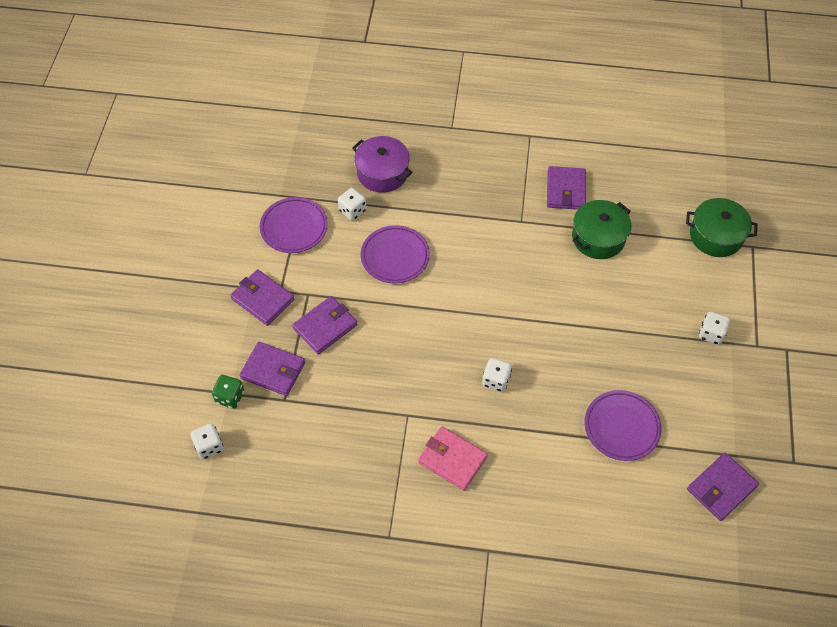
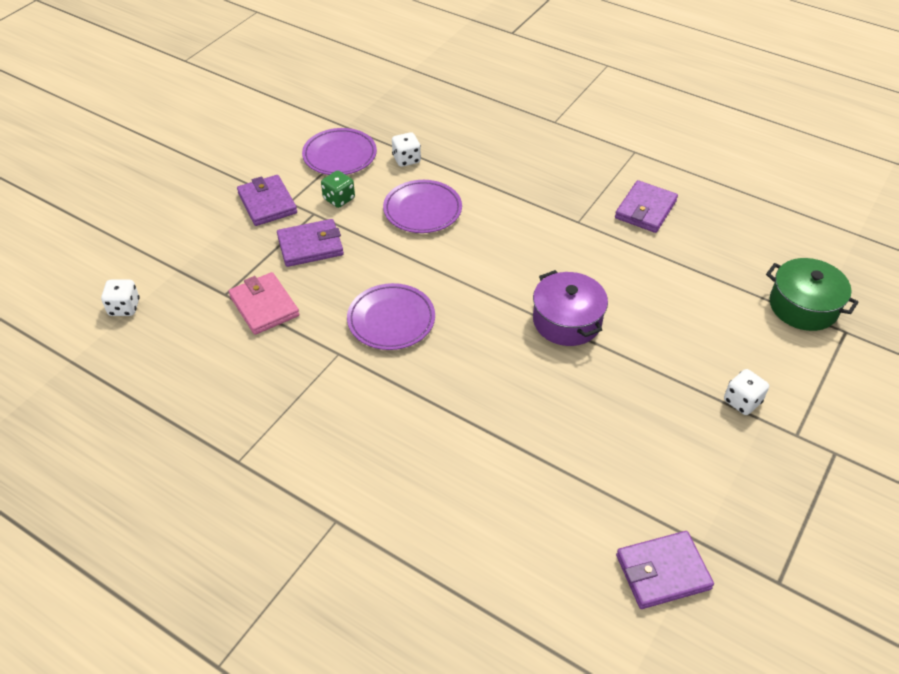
camera: 25 degrees right, 10 degrees down
(230, 397) = (175, 273): green dice -> green dice (339, 199)
(273, 370) = (233, 265): purple wallet -> none
(382, 173) = (458, 138): purple pot -> purple pot (567, 321)
(452, 459) = (357, 413): pink wallet -> pink wallet (264, 306)
(496, 380) = (455, 356): white dice -> none
(598, 238) = (657, 263): green pot -> none
(621, 427) = (573, 456): purple plate -> purple plate (391, 320)

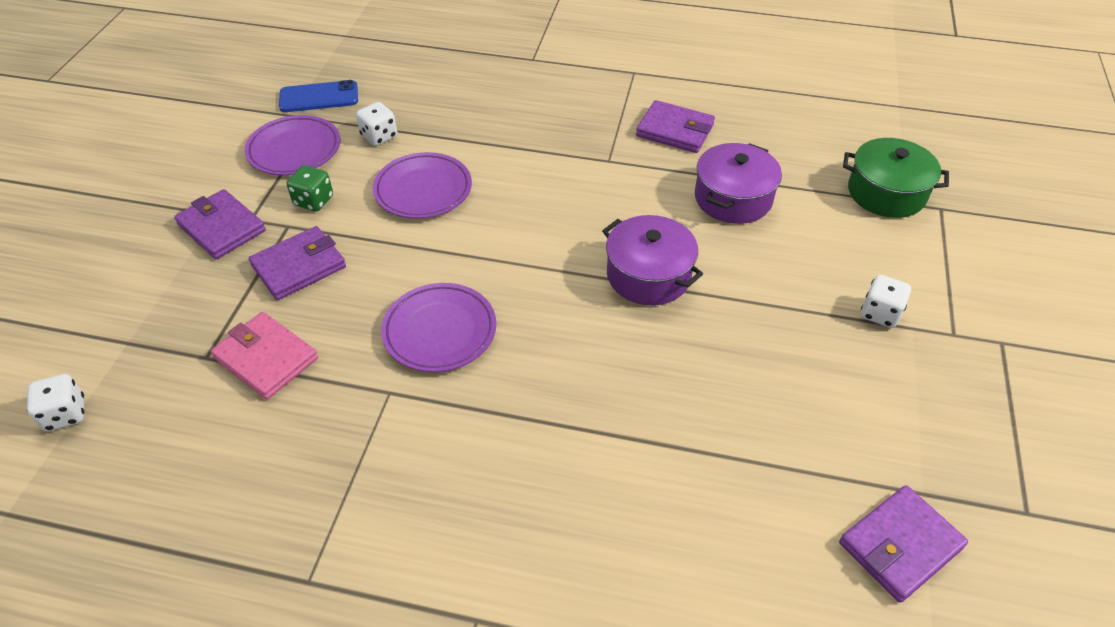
camera: 20 degrees left, 0 degrees up
(373, 117) = (319, 97): none -> blue phone
(645, 209) = (675, 130): purple wallet -> purple wallet turned 75 degrees counterclockwise
(666, 278) = (733, 198): none -> purple pot

